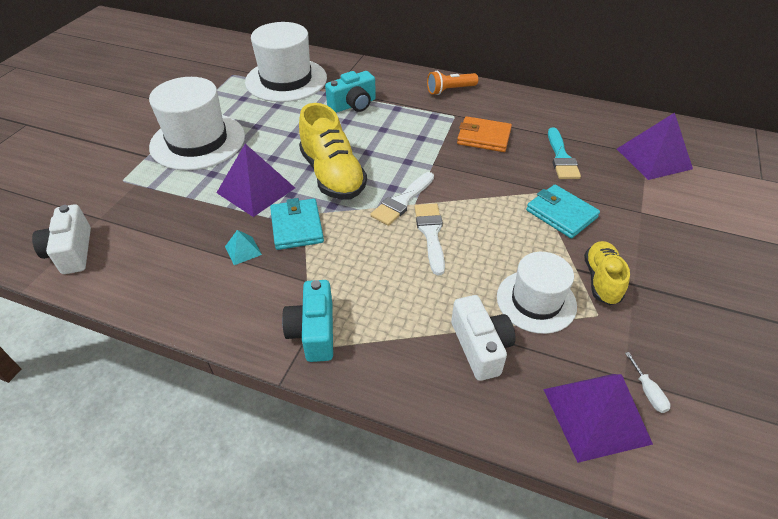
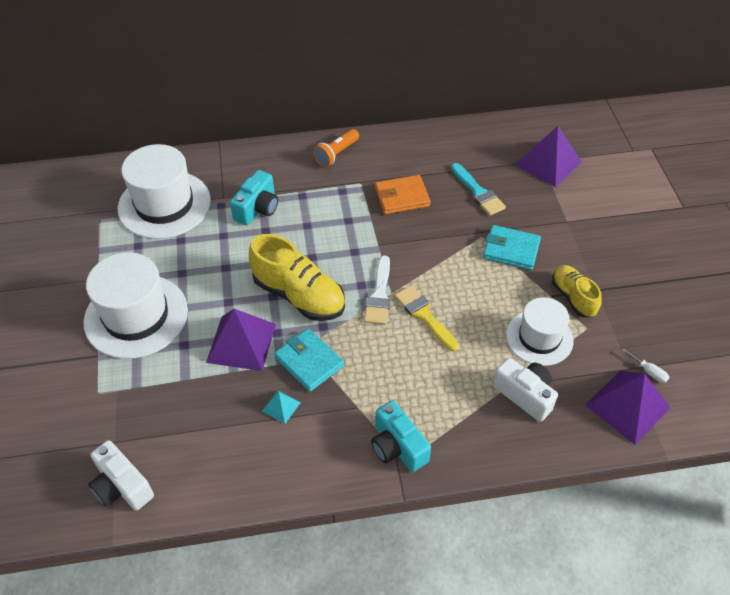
camera: 30 degrees left, 5 degrees up
(431, 234) = (424, 315): white brush -> yellow brush

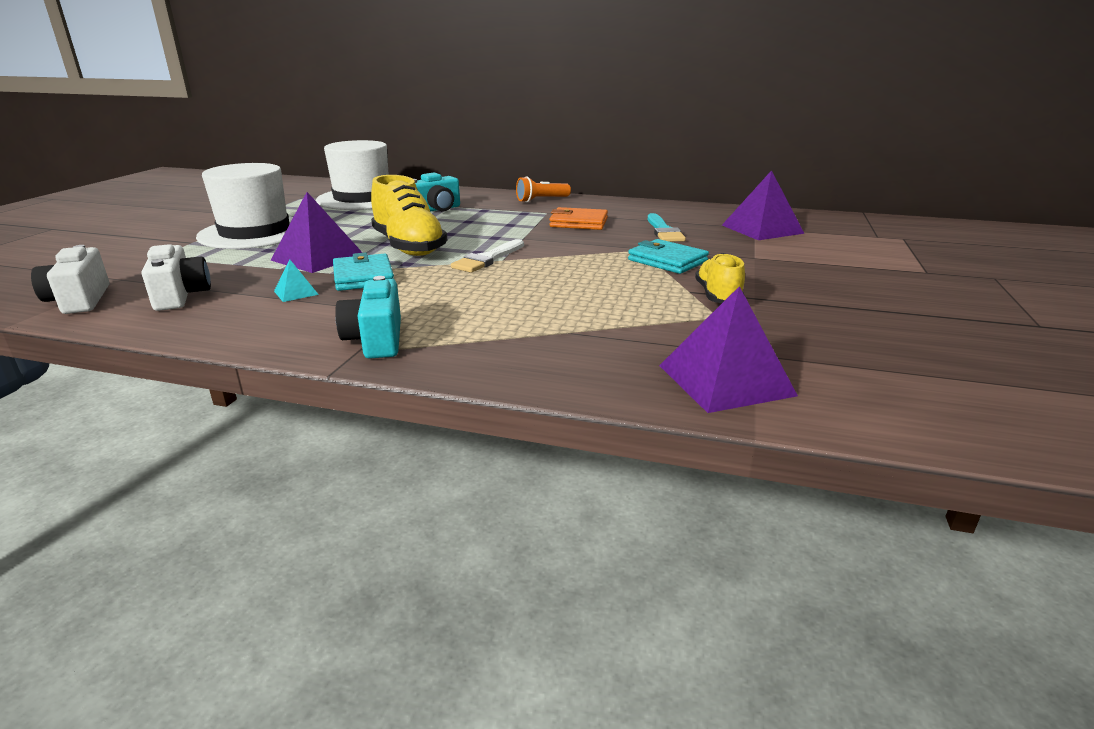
camera: 25 degrees right, 25 degrees down
(424, 315) = (520, 276): yellow brush -> none
(524, 395) = (581, 341): white camera -> white camera (180, 295)
(539, 337) = (644, 311): white hat -> none
(649, 372) = (784, 362): white screwdriver -> none

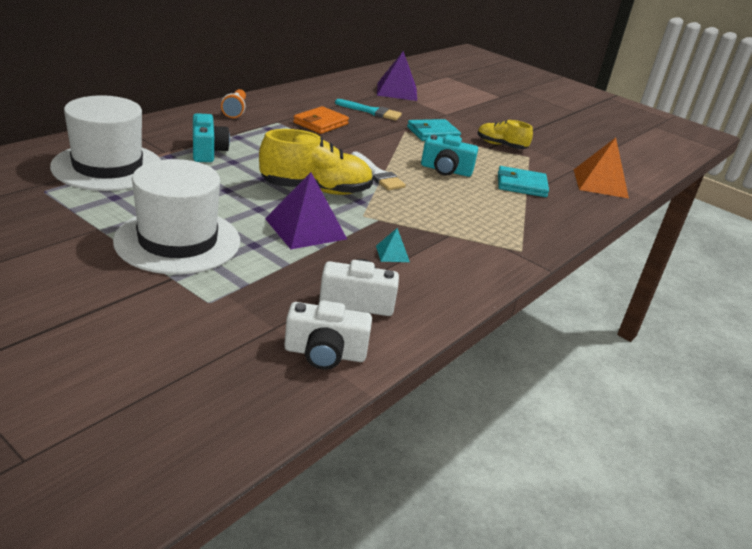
camera: 70 degrees left, 5 degrees up
(363, 277) = (377, 223): turquoise wallet -> turquoise wallet (521, 185)
(376, 339) = (505, 245): turquoise camera -> turquoise camera (446, 170)
(725, 380) = (600, 183): purple pyramid -> orange pyramid

